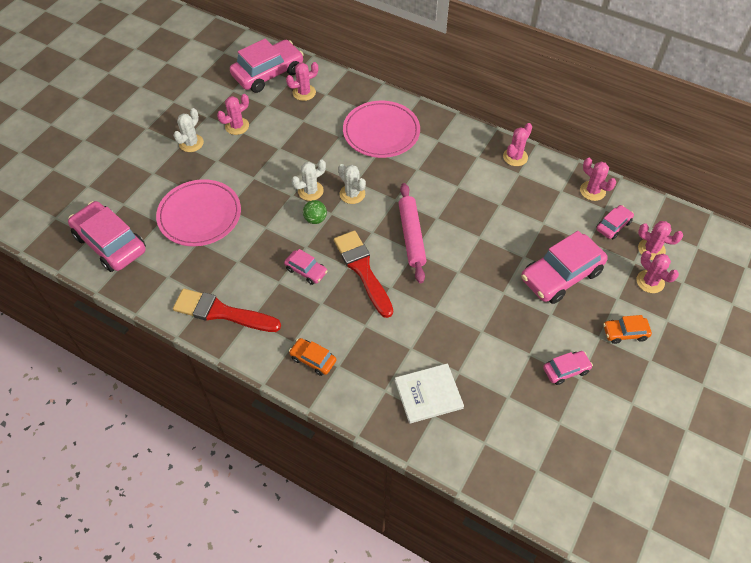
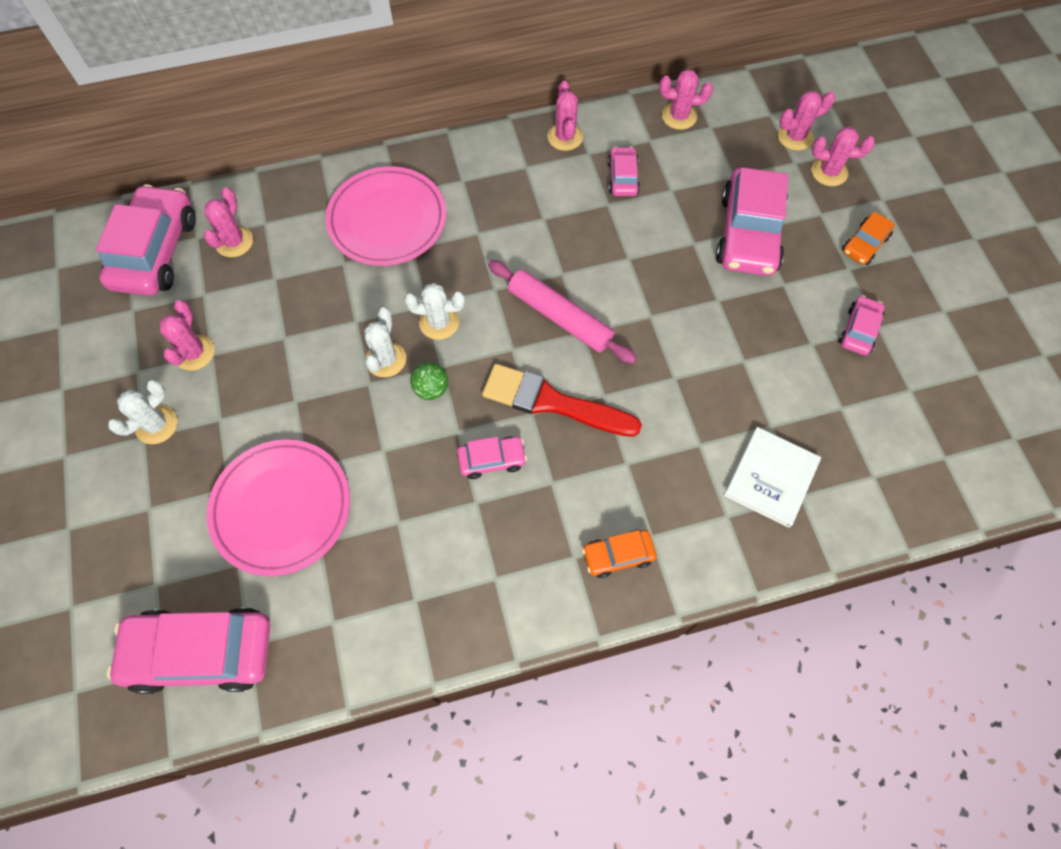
camera: 45 degrees left, 10 degrees up
(191, 143) = (156, 425): white cactus -> white cactus turned 60 degrees clockwise
(221, 312) = (452, 602): red brush -> none
(613, 225) = (737, 139): pink car -> pink car (622, 178)

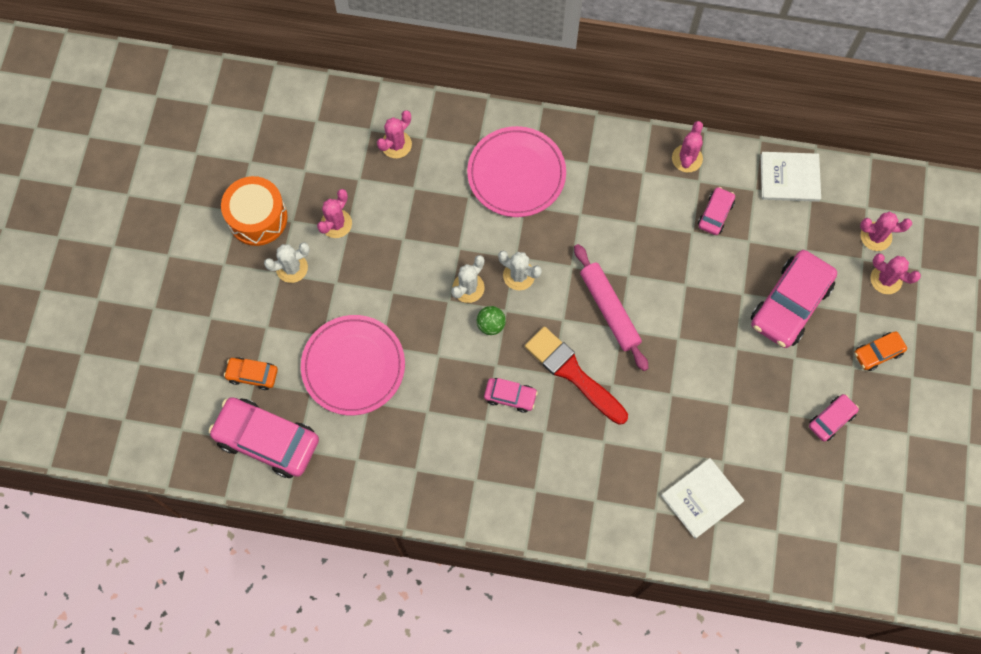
camera: 25 degrees right, 5 degrees up
(91, 385) = (257, 218): none -> orange drum
(155, 251) = (337, 129): pink car -> none
(618, 555) = (565, 502): orange car -> orange car (252, 375)
(679, 116) = (789, 178): pink cactus -> white book

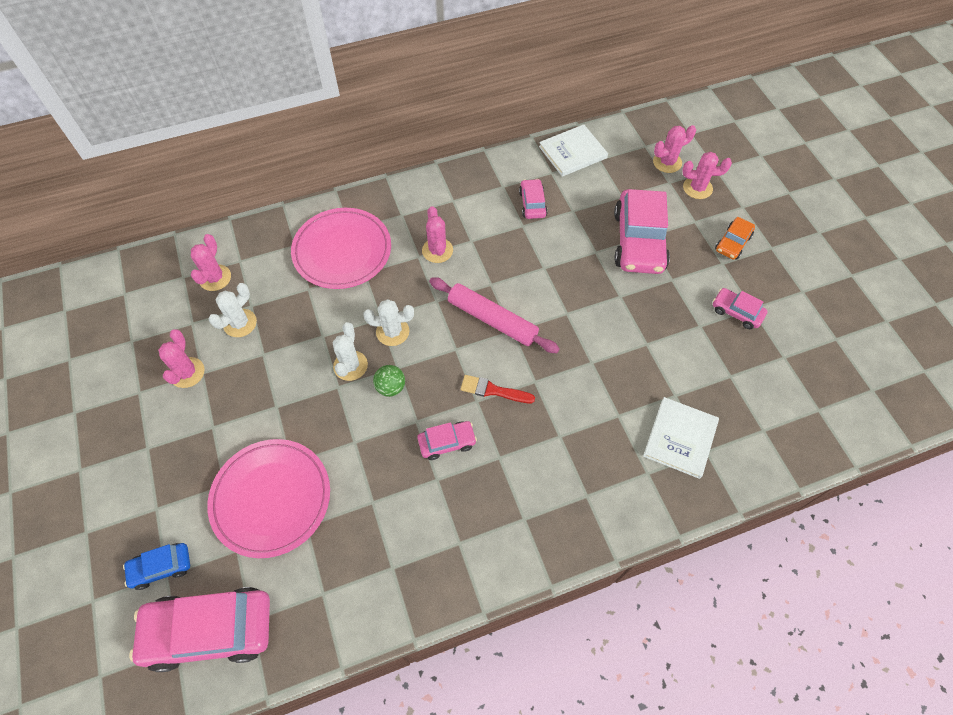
camera: 30 degrees left, 10 degrees down
(252, 375) = (161, 567): orange car -> blue car
(257, 218) = (99, 407): orange drum -> none
(292, 268) = (158, 436): white cactus -> white cactus (240, 323)
(572, 373) = (493, 390): red brush -> red brush, size x0.56
(687, 158) = (482, 175): pink cactus -> pink cactus (437, 250)
(831, 419) = (736, 312): pink car -> pink car turned 75 degrees counterclockwise

